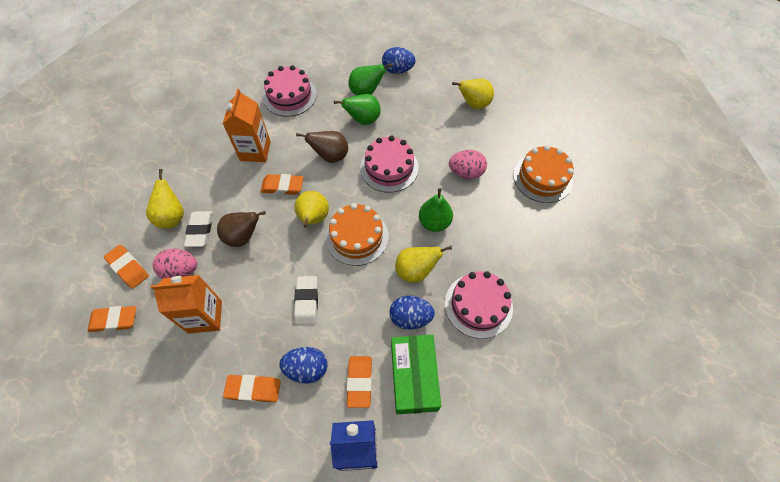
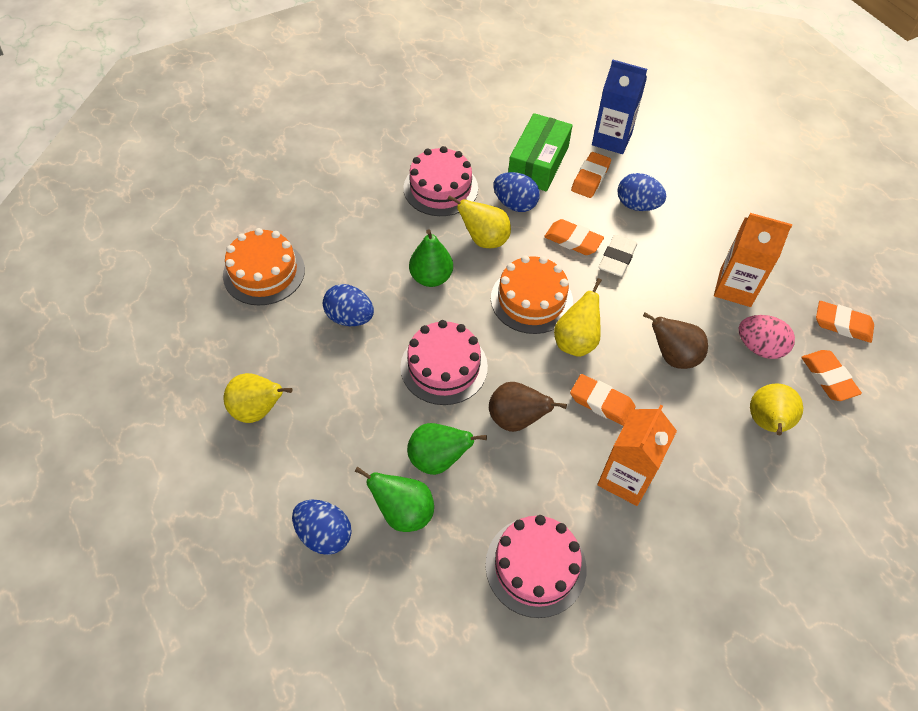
camera: 155 degrees left, 5 degrees down
(200, 230) = (729, 388): white eraser -> none
(253, 389) = (694, 210): orange eraser -> orange eraser (573, 240)
(466, 172) = (350, 317): pink egg -> blue egg

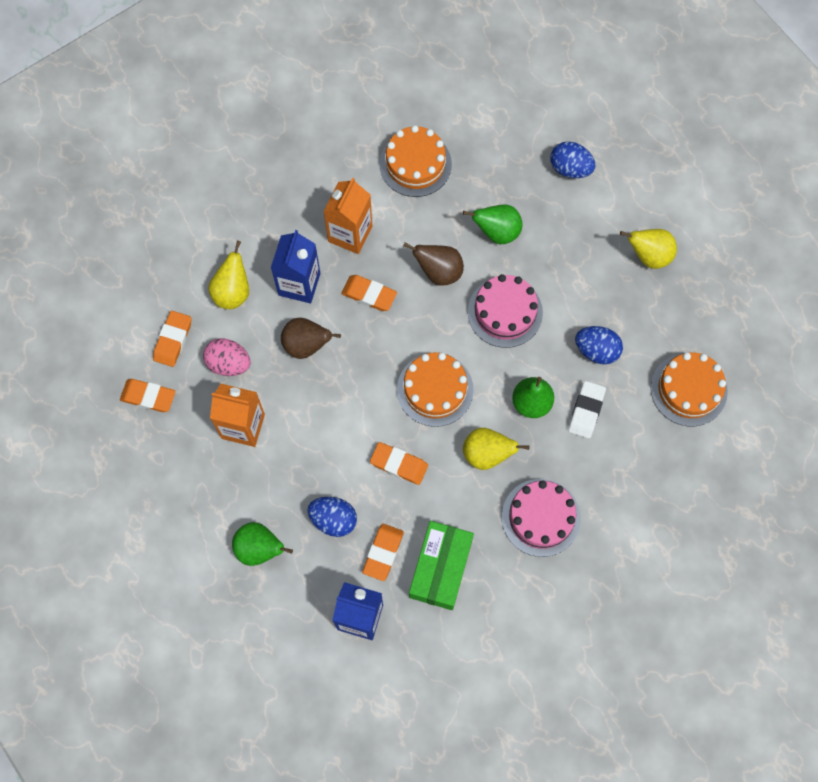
camera: 175 degrees right, 15 degrees up
(403, 512) = (516, 190): green pear -> green pear (259, 549)
(515, 204) = (460, 505): blue egg -> none
(535, 566) = (415, 164): pink cake -> orange cake
(575, 342) = (392, 350): yellow pear -> none
(617, 259) = (355, 447): white eraser -> white eraser (586, 411)
(686, 423) = (299, 284): none -> blue carton
(828, 378) = (173, 340): orange eraser -> orange eraser turned 45 degrees clockwise

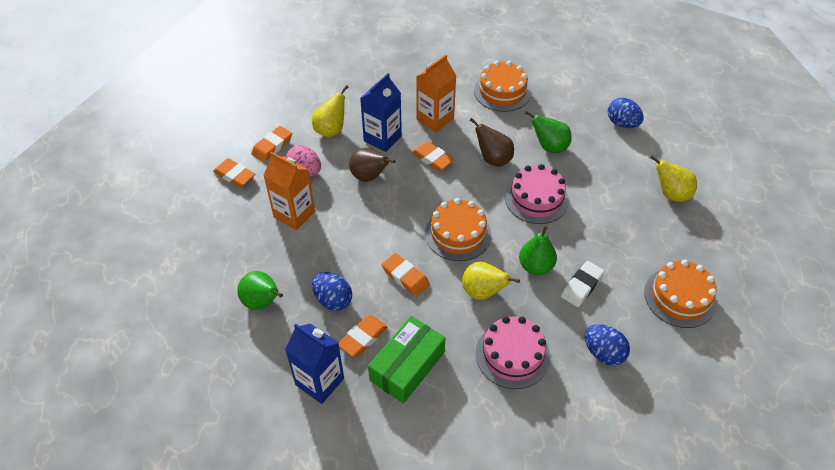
camera: 20 degrees right, 20 degrees down
(596, 350) = (605, 246): blue egg -> blue egg (603, 353)

